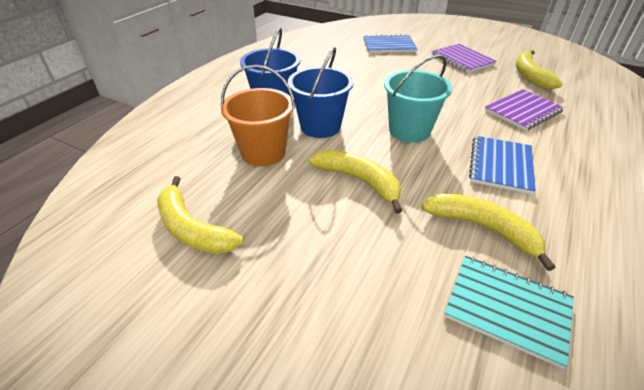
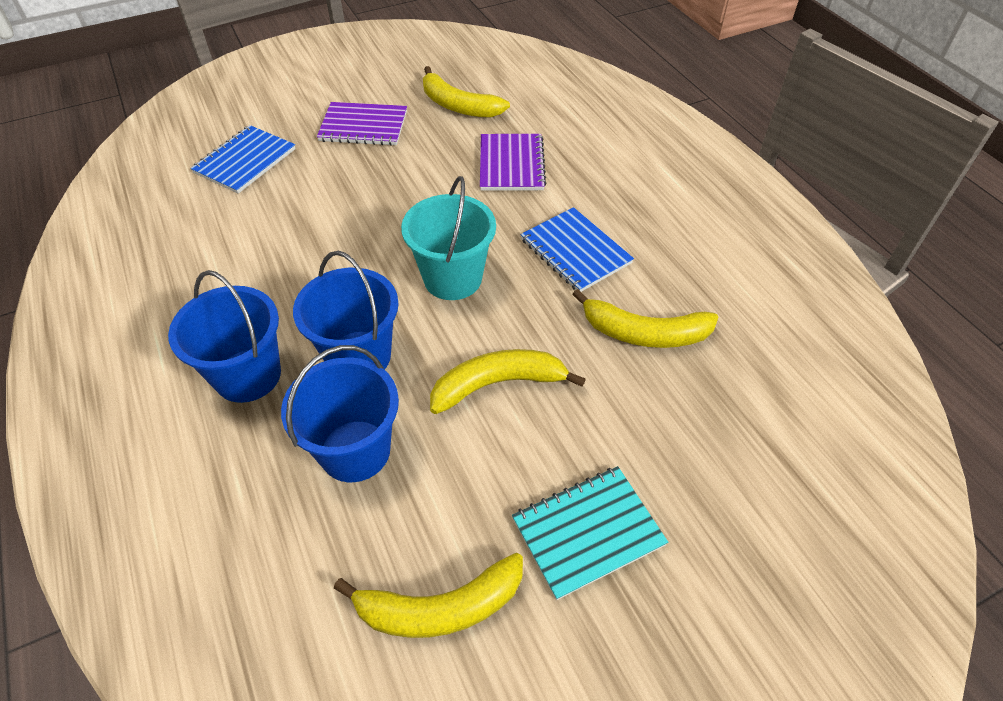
camera: 55 degrees left, 10 degrees up
(263, 152) = (355, 451): orange bucket -> blue bucket
(483, 228) = (644, 333): yellow banana -> yellow banana turned 150 degrees counterclockwise
(507, 309) = (737, 387): turquoise notebook -> turquoise notebook (588, 532)

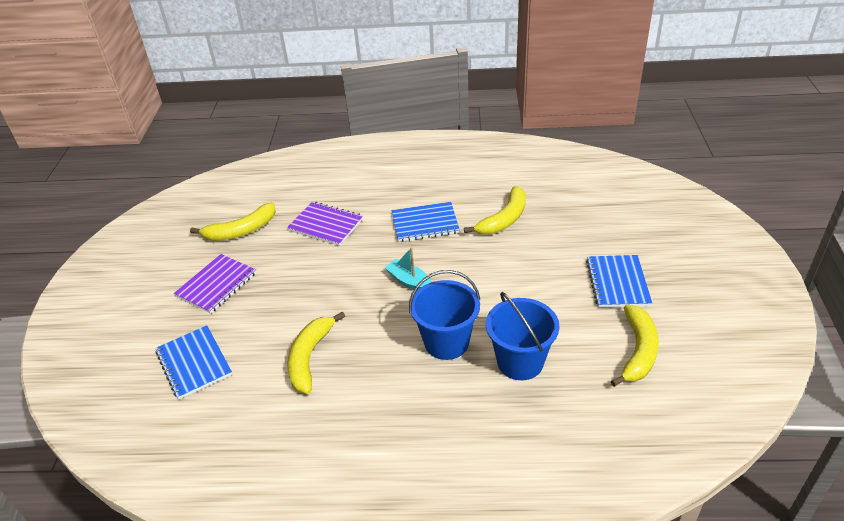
camera: 60 degrees left, 10 degrees down
(248, 375) = (428, 403): blue bucket -> none
(452, 278) = (409, 281): turquoise bucket -> turquoise boat
(498, 384) = (506, 286): yellow banana -> yellow banana (310, 357)
(588, 532) = (617, 282): turquoise notebook -> blue notebook

